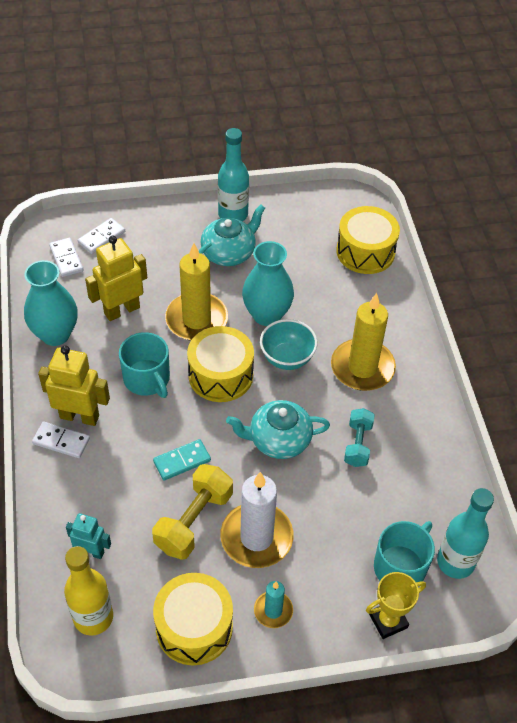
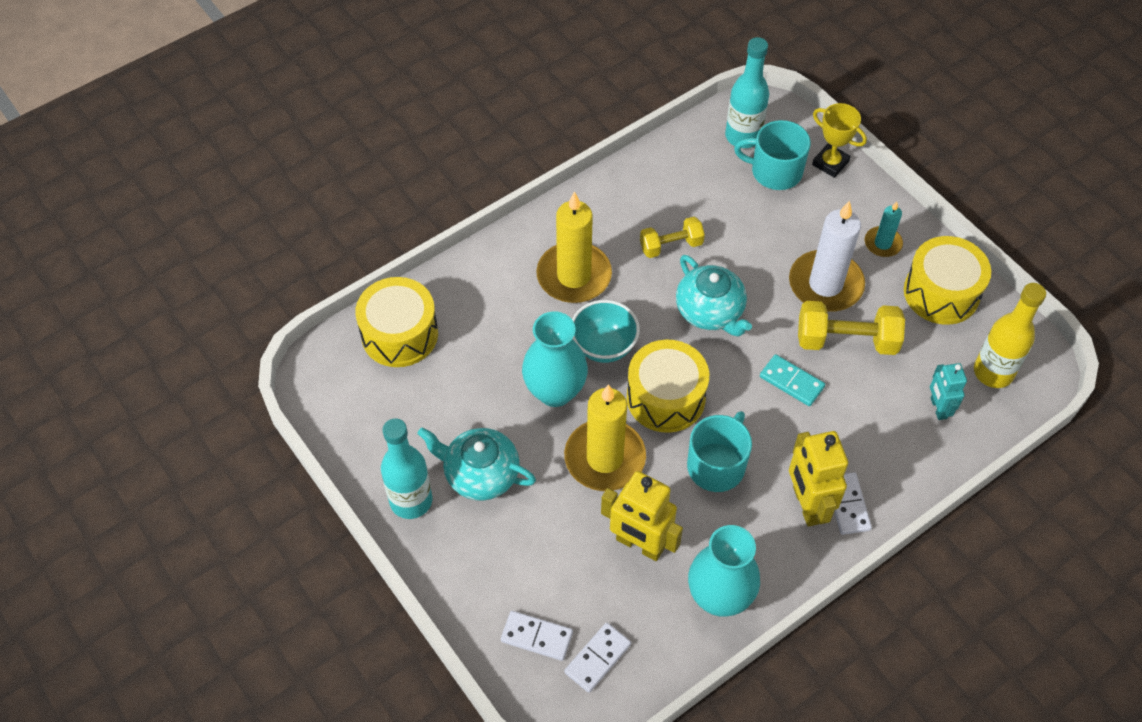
camera: 115 degrees left, 5 degrees up
(357, 444) = (671, 246): turquoise dumbbell -> yellow dumbbell

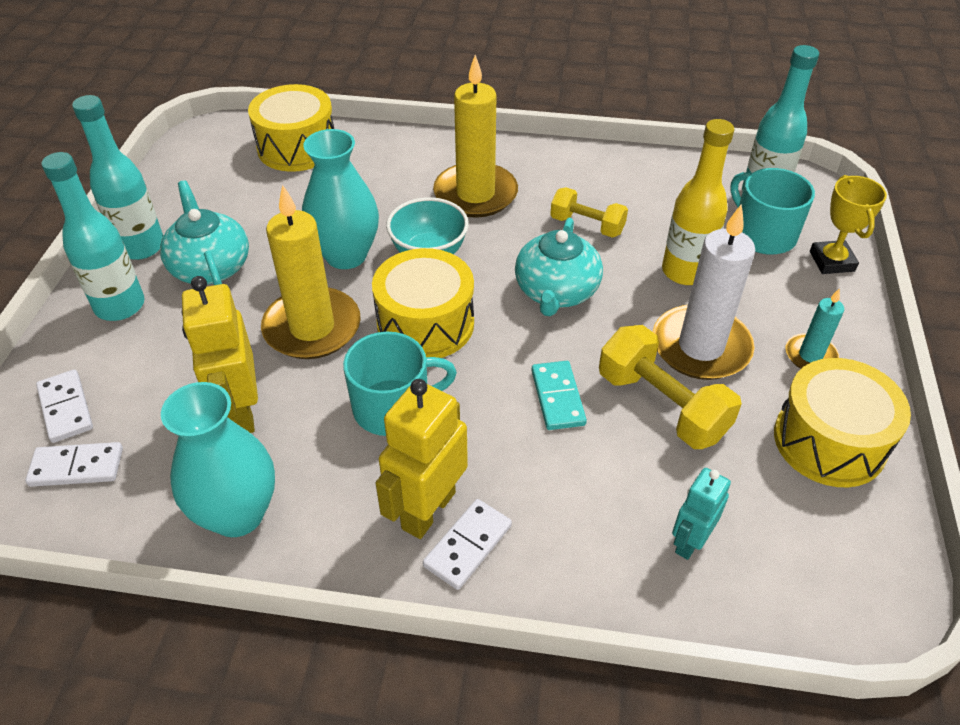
camera: 45 degrees right, 10 degrees down
(465, 550) = (120, 306): none -> turquoise bottle
(993, 372) = (805, 561): yellow bottle -> yellow bottle (685, 272)

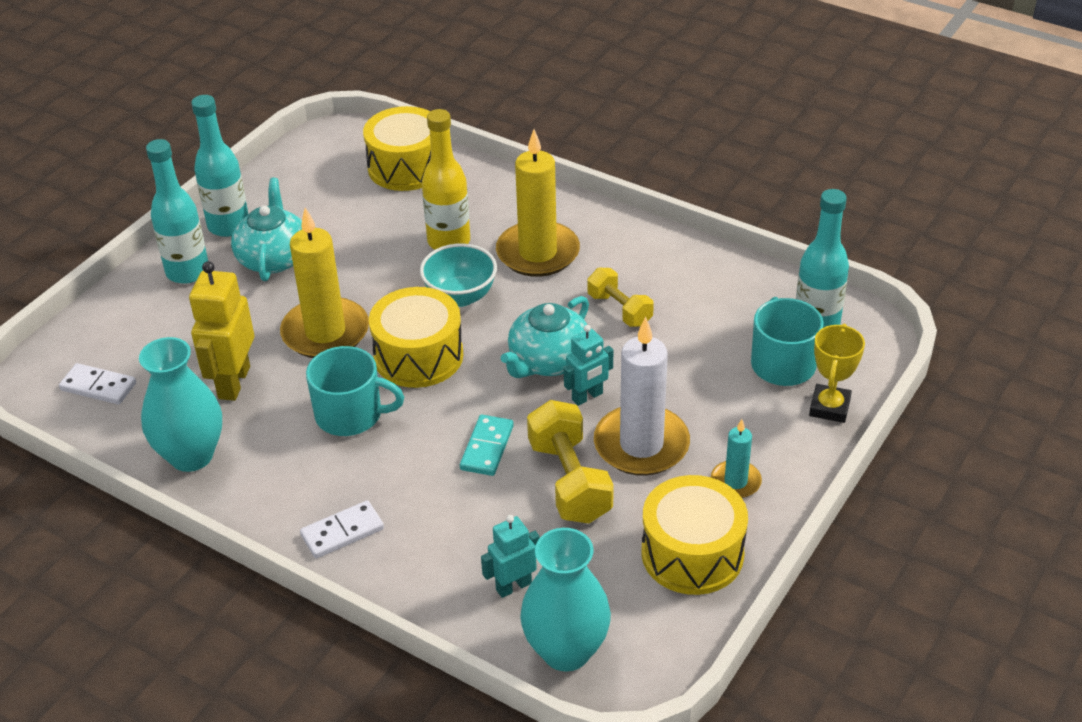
camera: 25 degrees right, 5 degrees down
(66, 408) = (111, 341): white domino -> none
(346, 255) = (389, 279): turquoise vase -> turquoise vase (566, 651)
(428, 510) = (329, 498): yellow robot -> none
(617, 315) = (587, 397): none -> turquoise robot
(685, 272) = (679, 377): yellow bottle -> yellow bottle (449, 241)

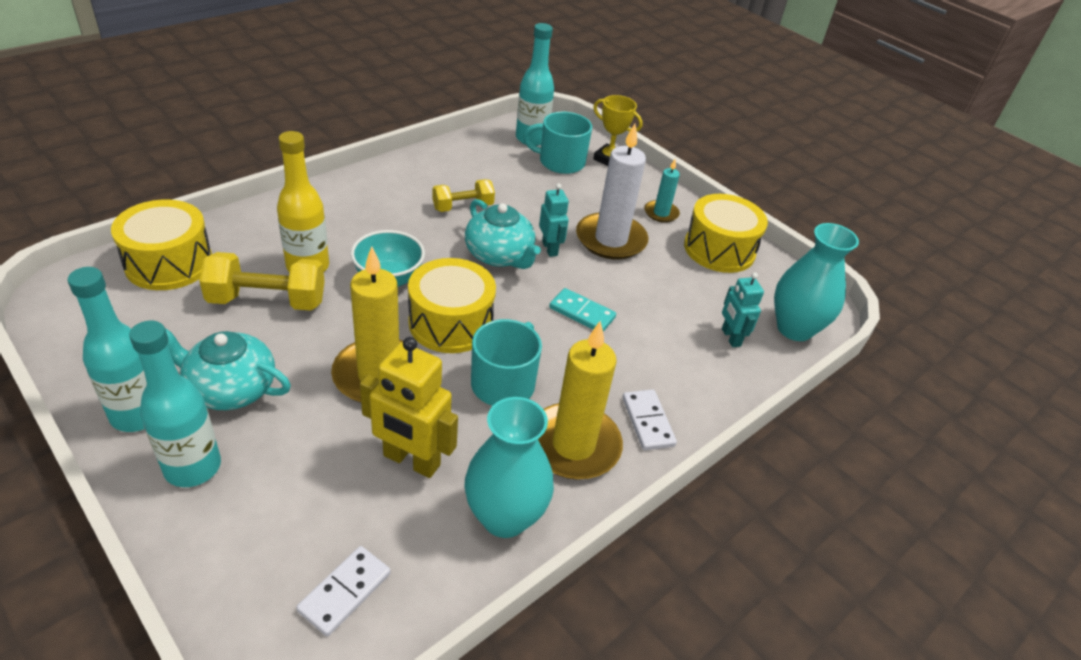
camera: 80 degrees left, 0 degrees up
(538, 253) = (364, 224): yellow candle -> yellow candle (573, 445)
(569, 481) = (634, 282): yellow dumbbell -> yellow dumbbell (267, 301)

